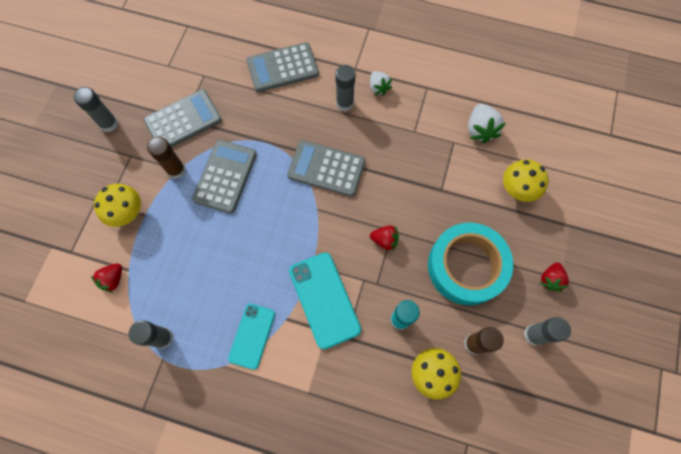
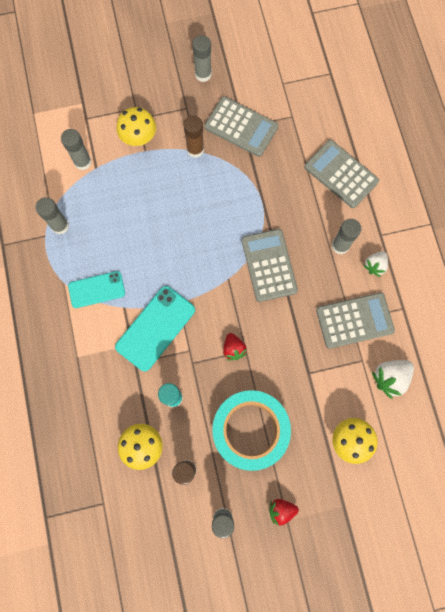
camera: 60 degrees right, 5 degrees up
(113, 279) = (83, 162): red strawberry -> grey glue stick
(225, 176) = (212, 190): grey calculator -> grey calculator (354, 320)

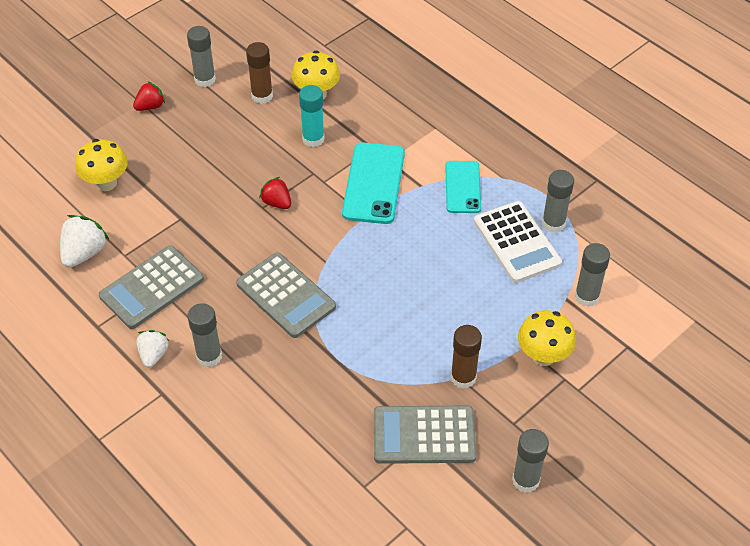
camera: 150 degrees right, 25 degrees down
(94, 224) = (517, 242): none -> white calculator
(96, 289) = (463, 187): turquoise phone -> turquoise phone turned 45 degrees counterclockwise
(250, 430) = (217, 148): turquoise tape -> none
(341, 174) = (252, 441): grey calculator -> none

